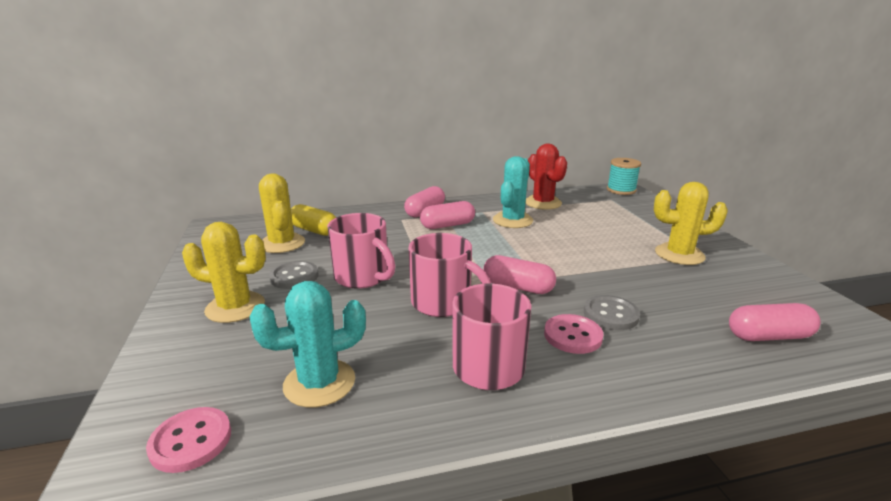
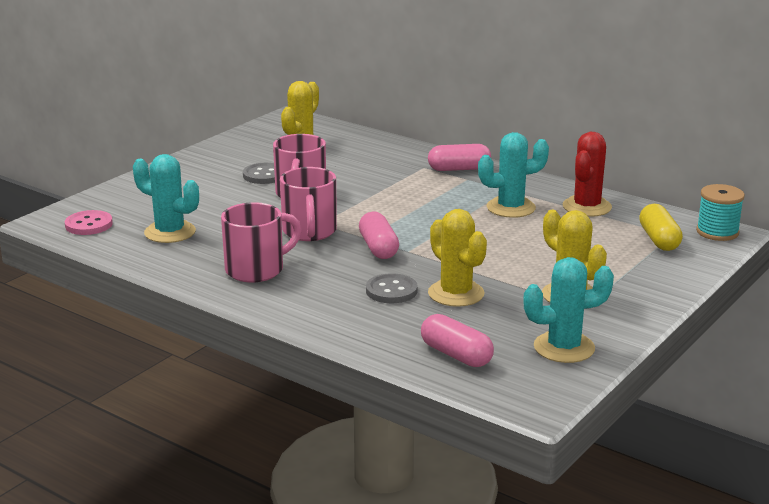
camera: 50 degrees right, 0 degrees up
(235, 307) = (202, 178): yellow cactus -> yellow cactus (456, 293)
(314, 230) = (342, 149): yellow capsule -> yellow capsule (659, 240)
(447, 225) = (446, 188): pink capsule -> none
(572, 336) = (336, 285): pink button -> none
(773, 288) = (564, 348): none -> turquoise cactus

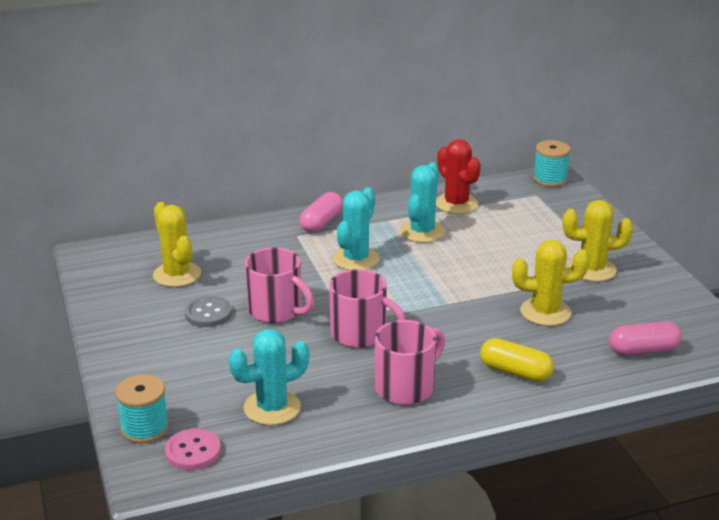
camera: 55 degrees left, 5 degrees up
(98, 202) = (145, 428): none -> turquoise spool
(257, 270) = (406, 387): pink mug -> pink mug turned 45 degrees clockwise
(378, 248) = (429, 314): pink capsule -> none
(391, 291) = (513, 337): grey button -> none
(564, 348) = (668, 304): turquoise cactus -> turquoise cactus (356, 259)
(659, 240) = (539, 202): yellow capsule -> yellow capsule (515, 372)

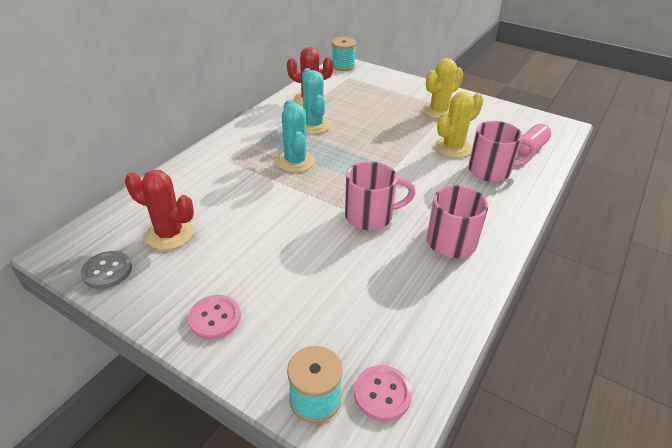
camera: 40 degrees left, 10 degrees up
(140, 347) = (215, 318): none -> pink button
(177, 275) = (169, 234): yellow cactus -> red cactus
(208, 313) = (238, 256): grey button -> grey button (107, 271)
(272, 408) = (389, 311): turquoise cactus -> none
(277, 311) = (289, 227): pink mug -> pink mug (491, 171)
(321, 223) = (237, 144): pink capsule -> none
(515, 372) = (492, 195): yellow capsule -> none

